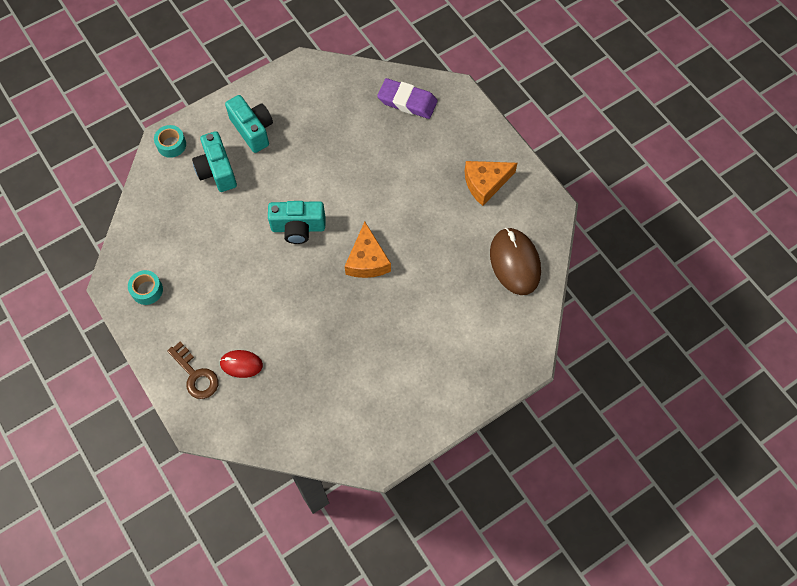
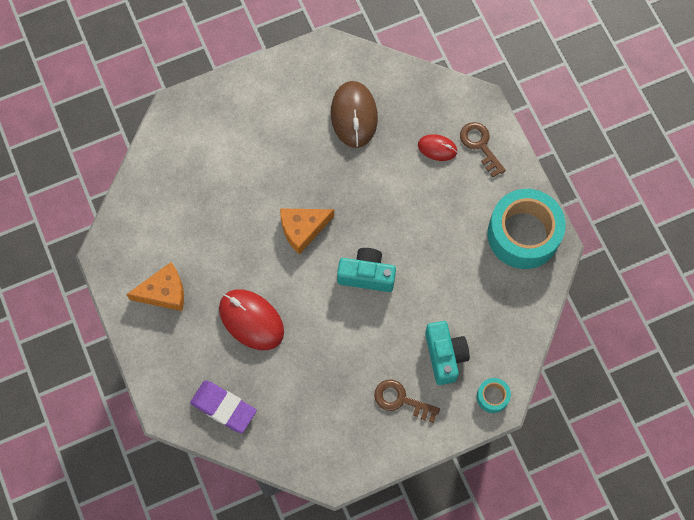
camera: 170 degrees left, 5 degrees up
(147, 290) = (523, 234): turquoise tape -> turquoise tape, size x2.33
(253, 130) = (401, 400): turquoise camera -> brown key
(367, 260) = (303, 229): orange cheese -> orange cheese turned 120 degrees counterclockwise
(399, 172) = (251, 320): none -> red mouse
(515, 262) = (158, 203): brown mouse -> brown mouse (354, 115)

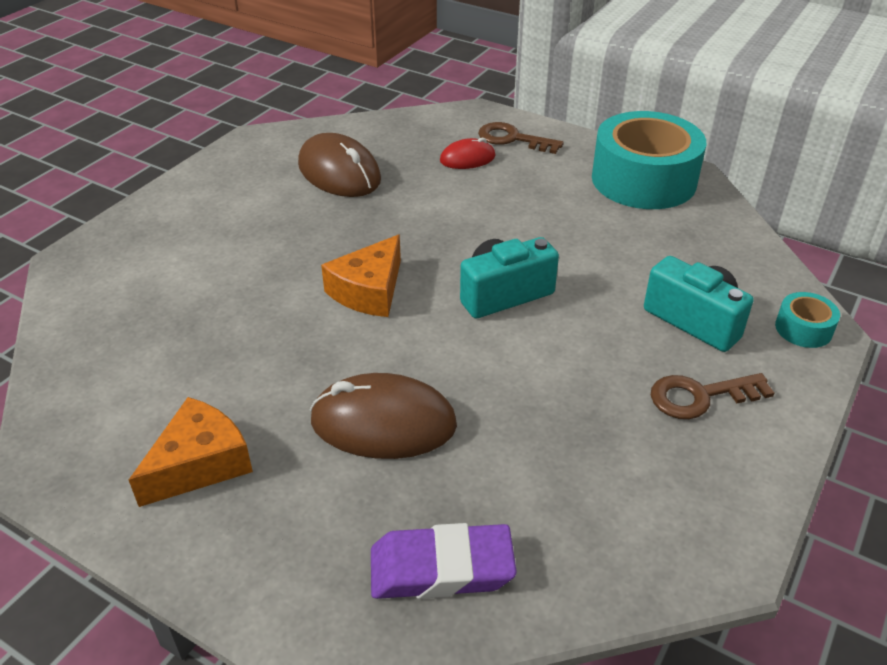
camera: 35 degrees left, 30 degrees down
(251, 320) = (383, 423): red mouse -> brown mouse

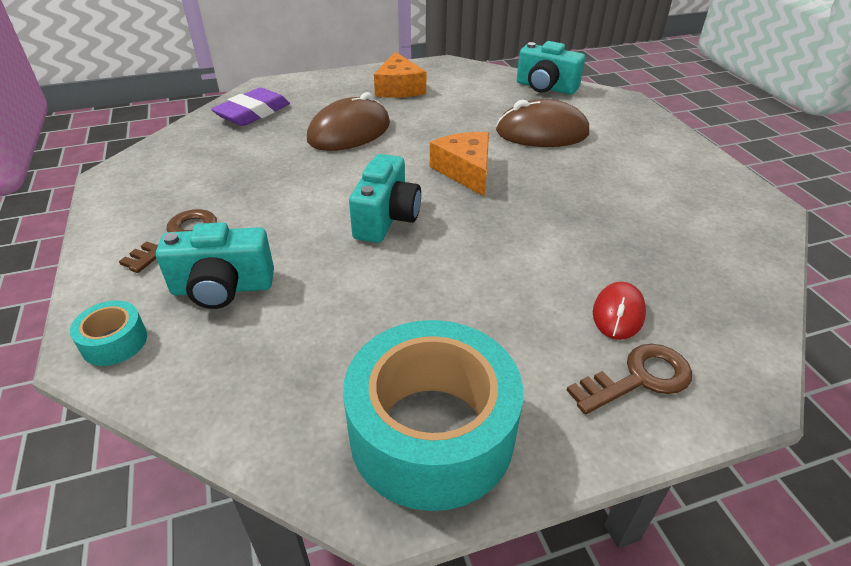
camera: 130 degrees right, 0 degrees up
(79, 327) = (545, 87): none -> turquoise camera
(339, 172) = (656, 224): brown mouse -> brown mouse (542, 132)

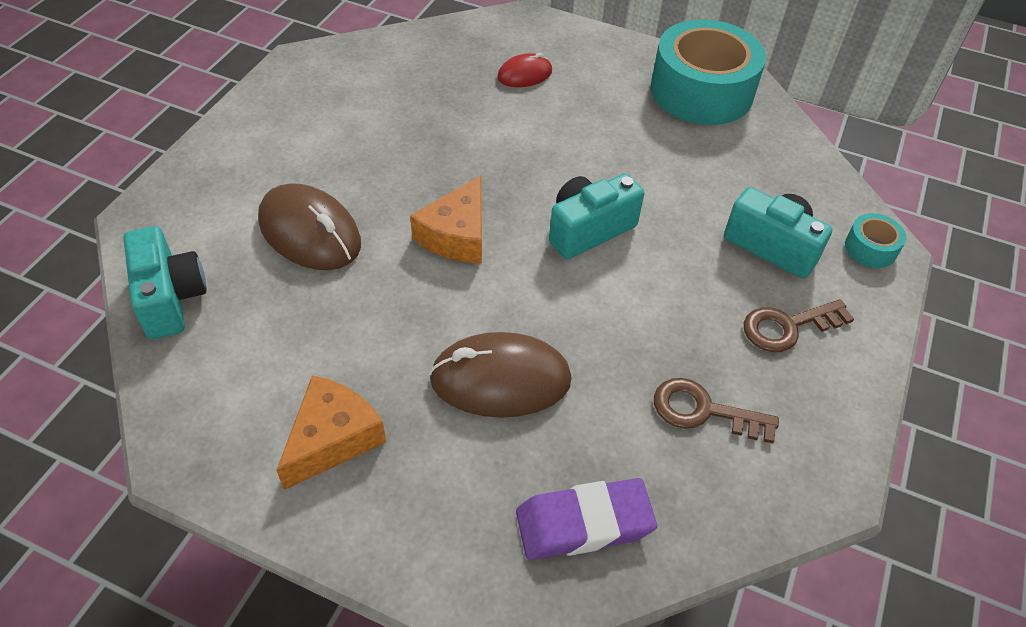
camera: 140 degrees left, 10 degrees up
(638, 378) = (566, 49): brown key -> brown key (704, 411)

